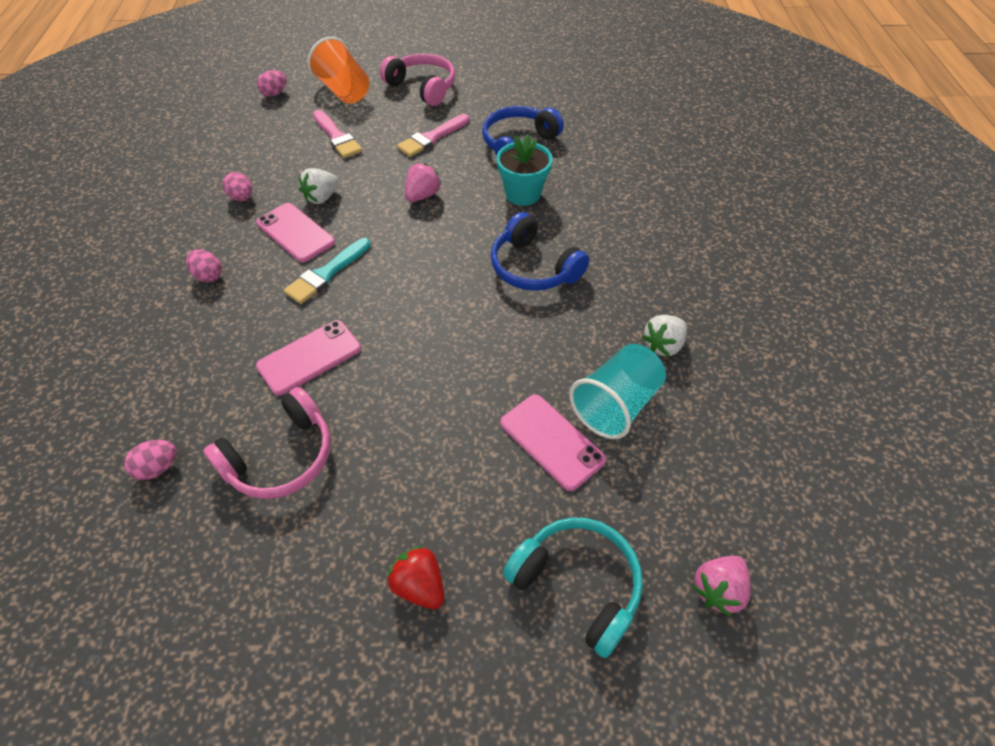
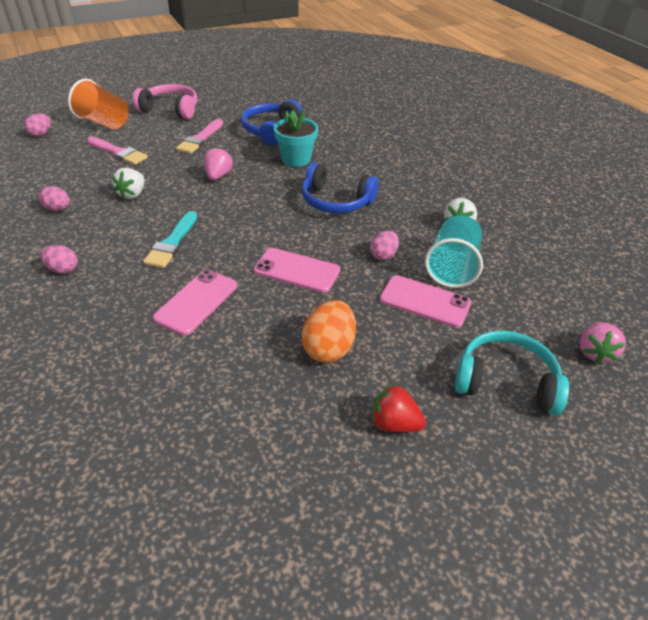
camera: 25 degrees left, 10 degrees down
(158, 468) = (108, 420): pink egg -> pink egg (383, 255)
(281, 457) = (219, 376): pink headphones -> none
(295, 232) = (125, 222): pink phone -> pink phone (297, 270)
(408, 464) = (329, 348): none -> orange egg

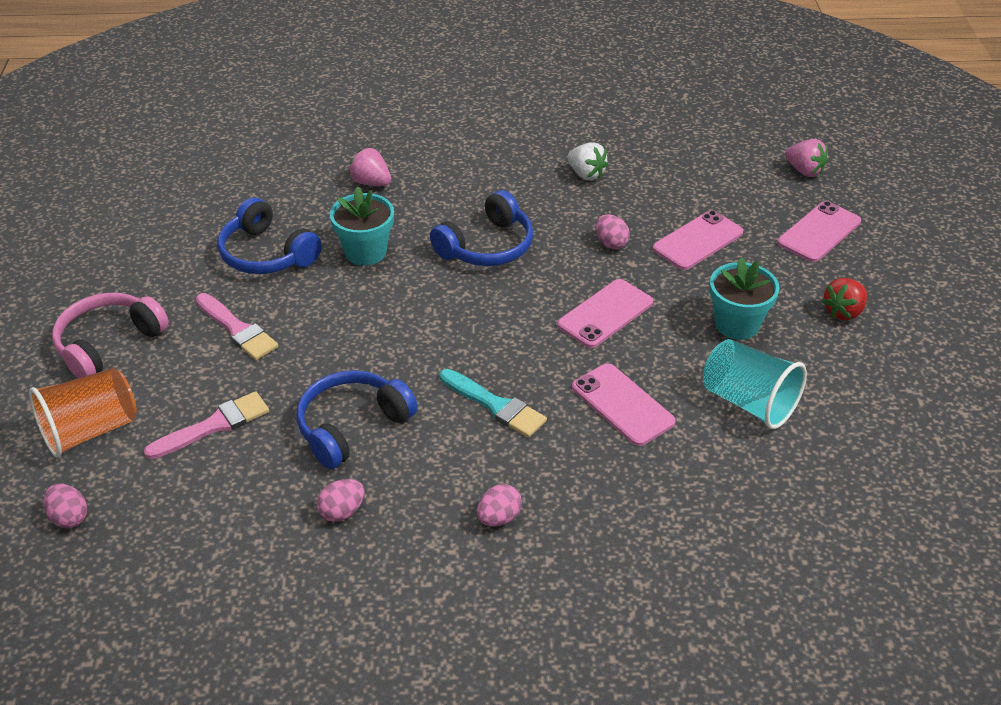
camera: 65 degrees left, 0 degrees up
(132, 194) = (352, 426): white strawberry -> blue headphones
(218, 176) = (359, 332): pink strawberry -> pink strawberry (371, 182)
(329, 348) = (737, 324): orange egg -> turquoise flower pot
(452, 267) = (655, 204): turquoise cup -> turquoise cup (748, 402)
(505, 382) = (819, 232): turquoise headphones -> pink phone

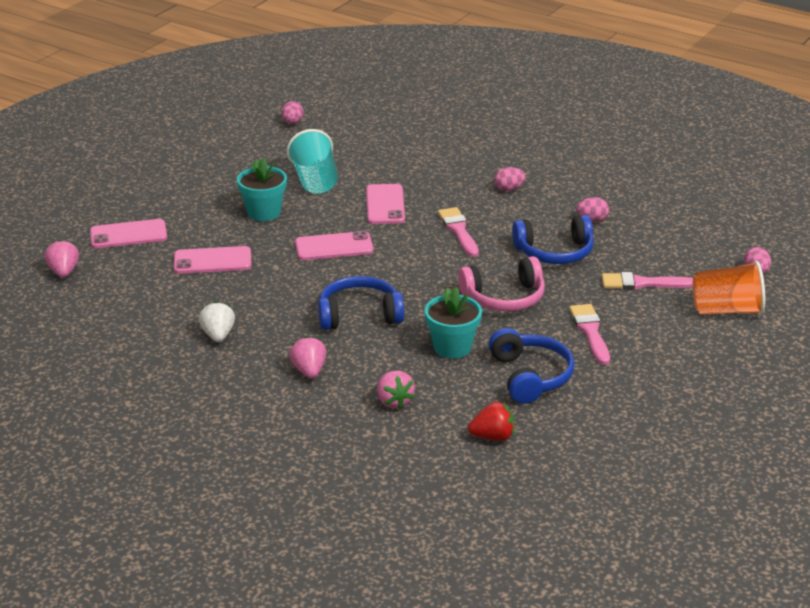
camera: 145 degrees left, 10 degrees down
(108, 344) = (692, 358): pink headphones -> pink headphones (504, 298)
(470, 177) = (309, 371): none -> pink strawberry
(495, 405) = (458, 230): turquoise brush -> pink brush
(611, 243) = (271, 282): pink egg -> pink egg (292, 123)
(843, 312) = (193, 194): red strawberry -> red strawberry (493, 436)

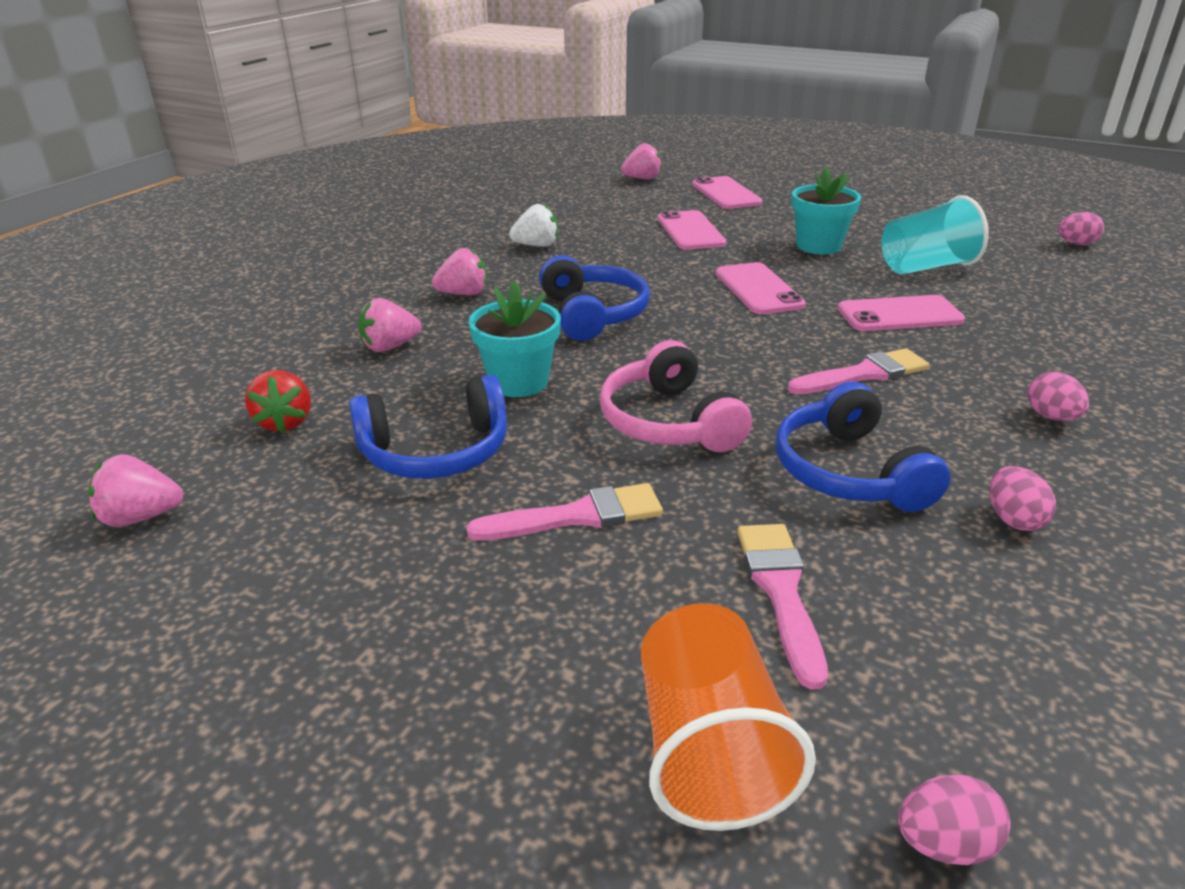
camera: 85 degrees right, 0 degrees up
(592, 476) = (141, 517): none -> pink strawberry

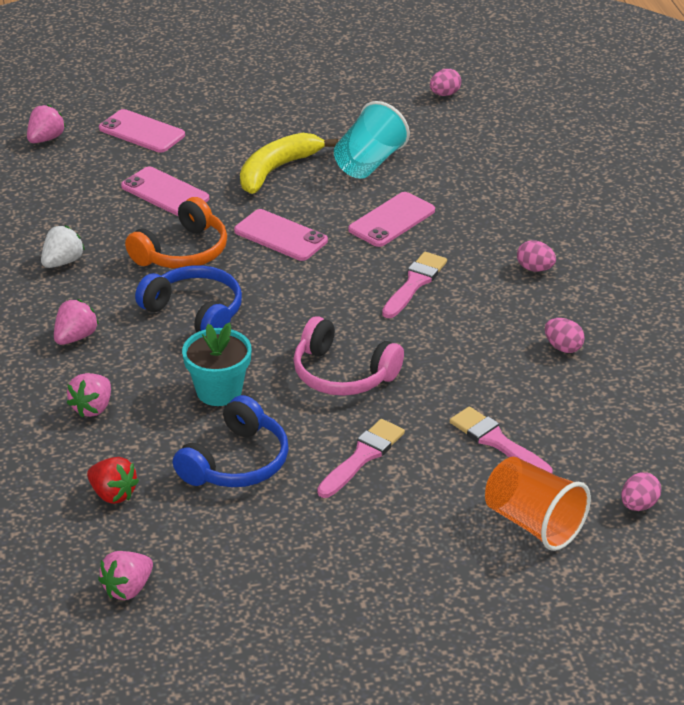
camera: 40 degrees left, 5 degrees up
(647, 271) = (182, 252): none -> orange headphones
(818, 246) = (277, 170): turquoise flower pot -> yellow banana
(849, 472) = (467, 358): blue headphones -> none

